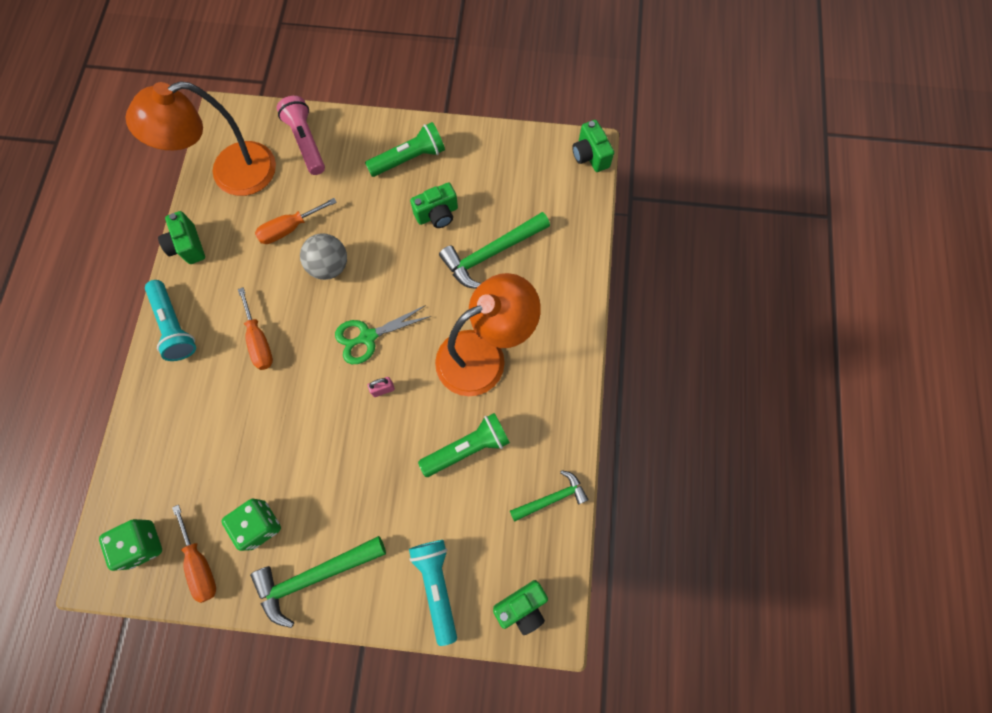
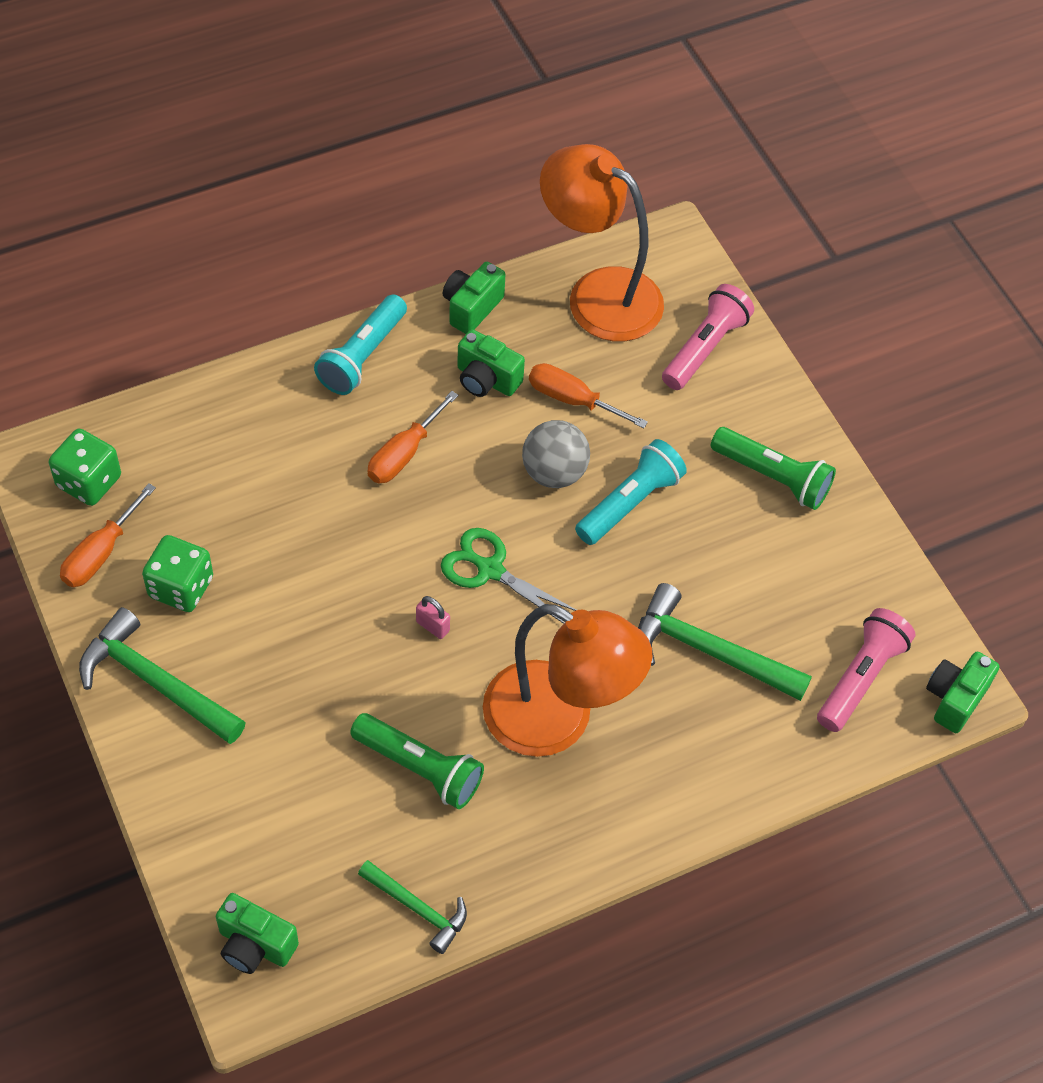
camera: 55 degrees right, 15 degrees down
(436, 585) = (223, 827): turquoise flashlight -> turquoise flashlight (630, 503)
(437, 214) = (717, 555): green camera -> green camera (486, 379)
(552, 191) = (860, 678): none -> pink flashlight

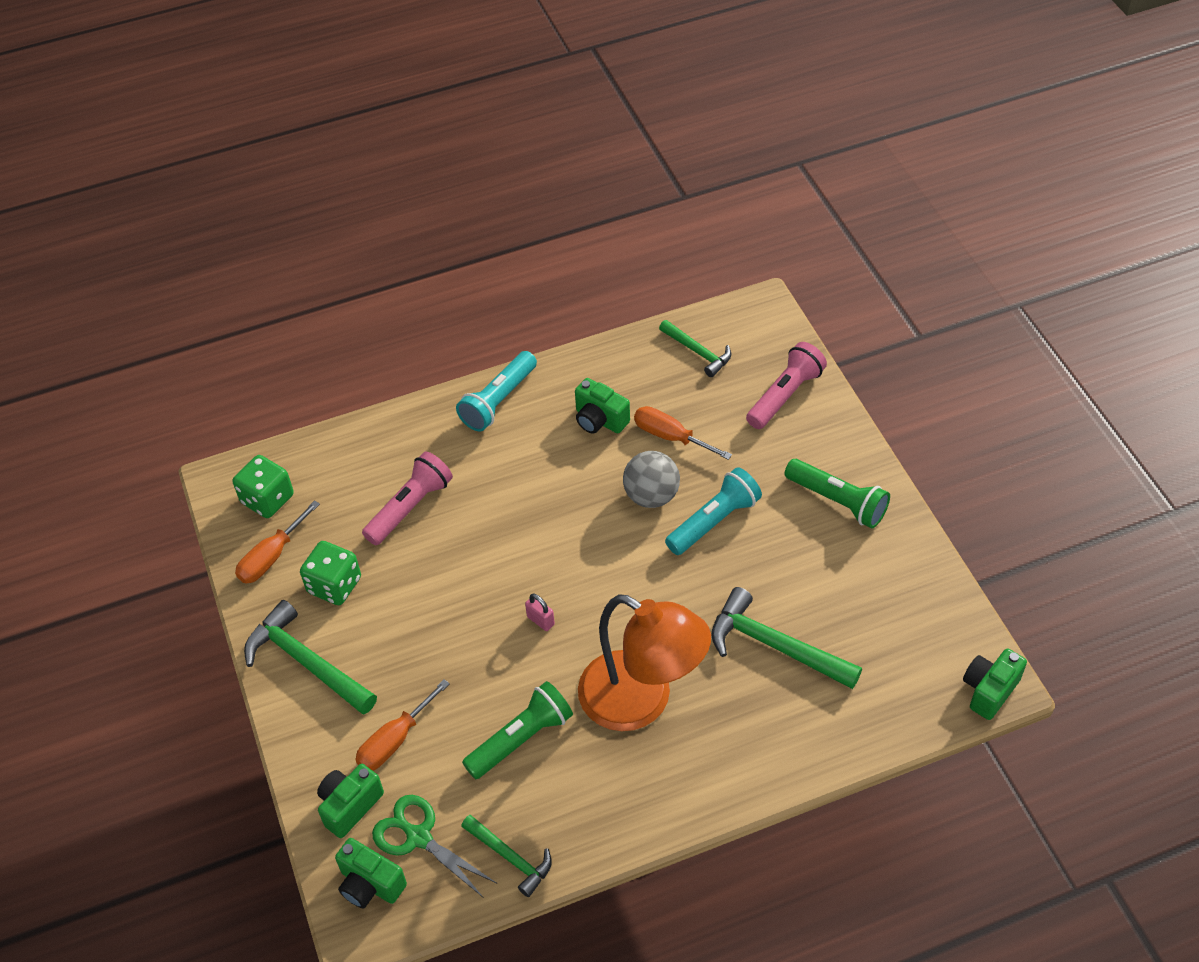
camera: 10 degrees right, 5 degrees down
(403, 454) = (526, 479): orange screwdriver -> orange screwdriver (394, 740)
(420, 768) = (521, 739): green flashlight -> green flashlight turned 75 degrees counterclockwise
(471, 308) = (591, 363): green camera -> green camera (350, 806)
(490, 570) = (592, 575): green scissors -> green scissors (418, 837)
(598, 294) = (697, 352): orange lamp -> green hammer
(860, 678) = (906, 670): pink flashlight -> pink flashlight (410, 507)

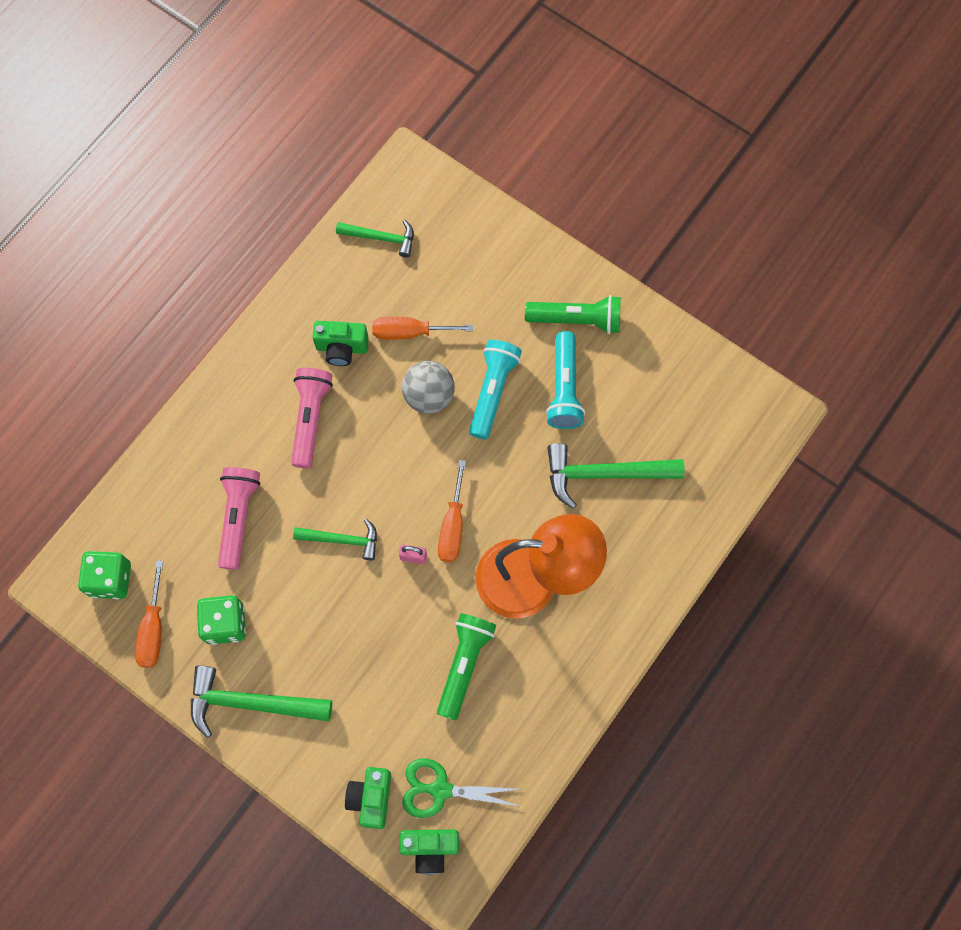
camera: 35 degrees left, 20 degrees up
(394, 740) = (368, 725): orange screwdriver -> orange screwdriver (452, 526)
(498, 401) = (244, 376): turquoise flashlight -> turquoise flashlight (564, 388)
(510, 857) = (519, 762): green hammer -> green hammer (342, 540)
(785, 395) = (477, 242): pink flashlight -> pink flashlight (310, 419)
(989, 690) = (777, 421): green camera -> none

